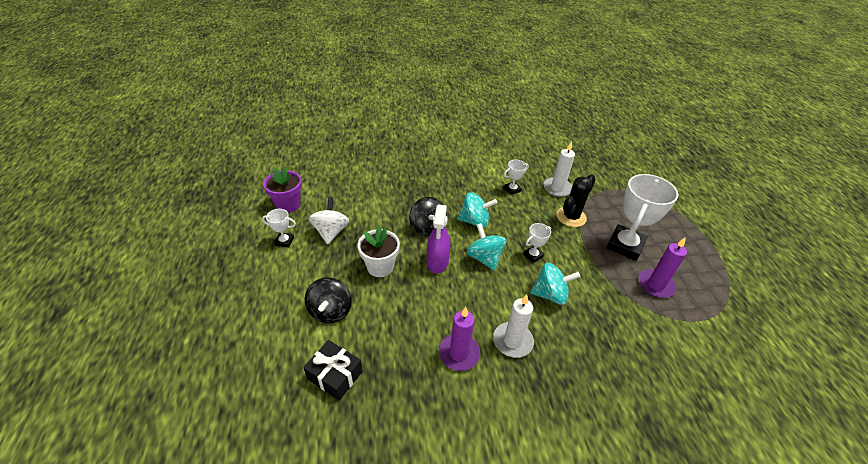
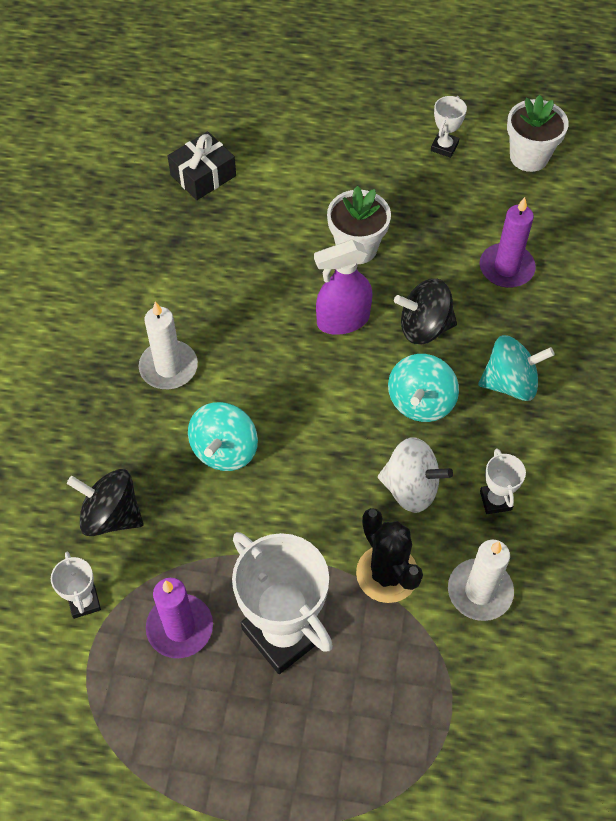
camera: 110 degrees right, 15 degrees up
(288, 205) = (529, 157): purple flower pot -> white flower pot
(330, 311) = (297, 182): black spinning top -> black spinning top (111, 515)
(331, 232) = (449, 201): white spinning top -> white spinning top (411, 488)
(437, 262) = (342, 320): purple spray bottle -> purple spray bottle turned 45 degrees counterclockwise
(459, 353) = (177, 301): purple candle -> purple candle (506, 268)
(484, 258) = (329, 387): turquoise spinning top -> turquoise spinning top (510, 383)
(533, 255) = (312, 461): white trophy -> white trophy (84, 602)

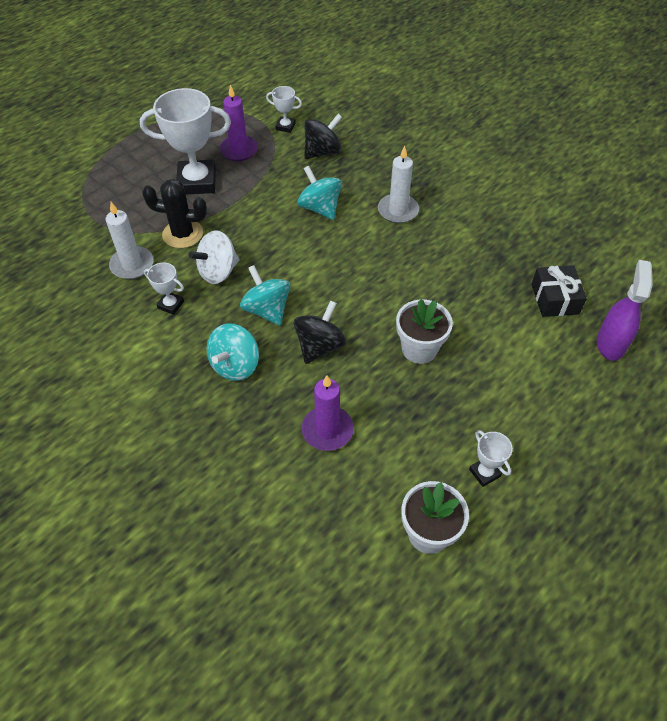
camera: 125 degrees right, 5 degrees down
(342, 320) = (363, 306): purple spray bottle -> purple spray bottle (610, 343)

